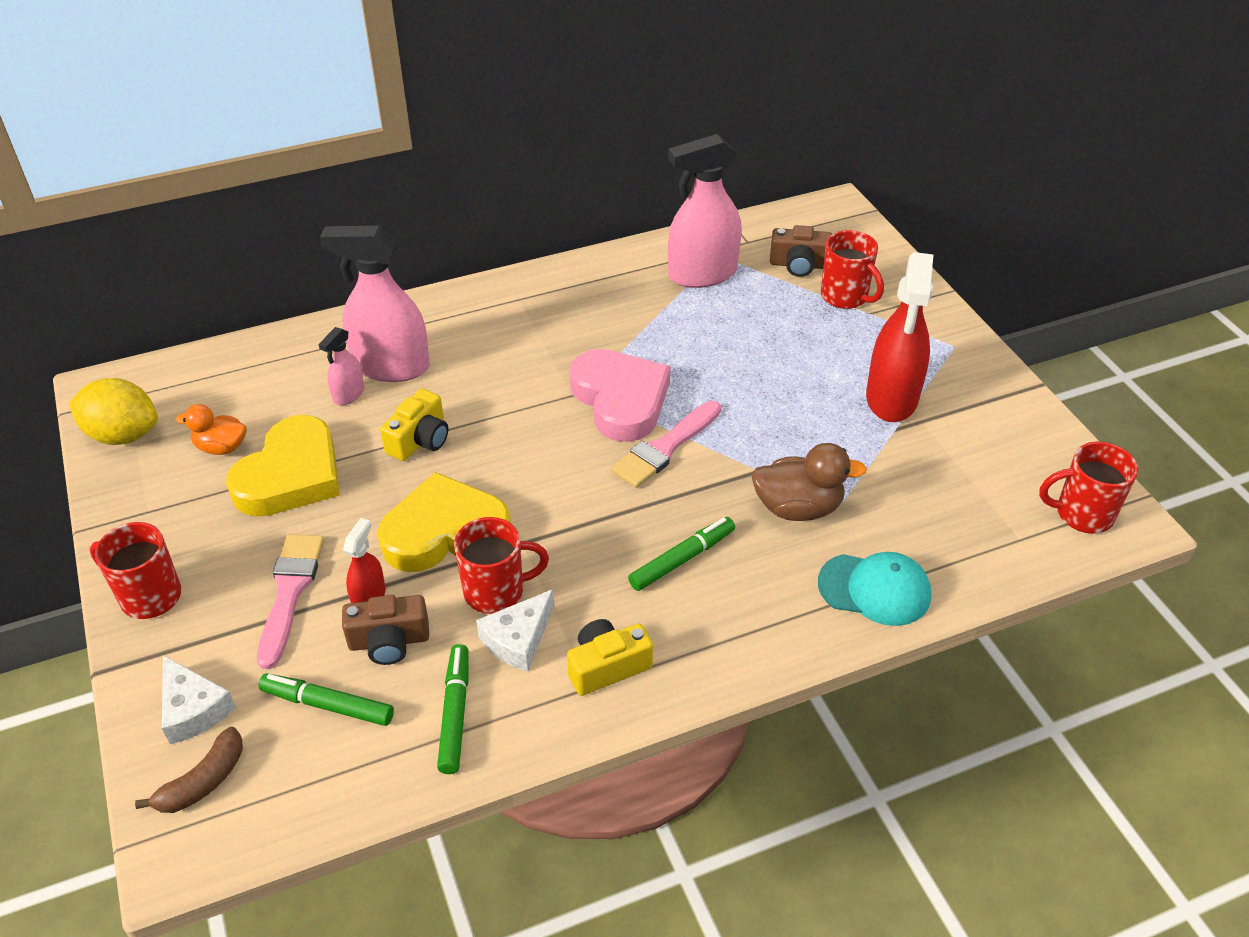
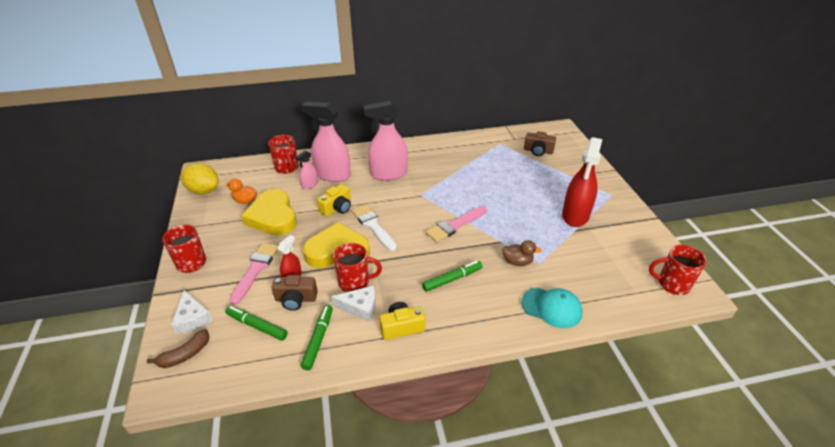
camera: 10 degrees right, 5 degrees down
(291, 475) = (273, 217): yellow heart -> yellow heart turned 120 degrees clockwise
(503, 469) = (373, 226): none -> white brush
(518, 639) = (360, 307): white cheese -> white cheese turned 135 degrees counterclockwise
(620, 400) = (438, 201): pink heart -> none
(702, 274) = (489, 150): pink spray bottle -> pink spray bottle (388, 174)
(798, 508) = (517, 262): brown duck -> brown duck, size x0.66
(845, 297) = (559, 167): red mug -> red mug (287, 168)

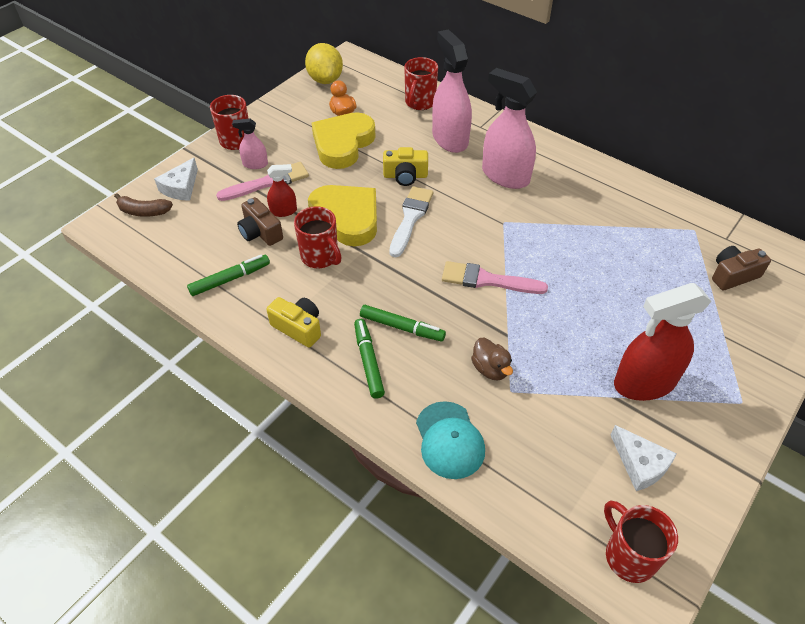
camera: 50 degrees right, 10 degrees up
(257, 326) = (208, 230): green marker -> green marker (368, 361)
(310, 185) = (415, 134): pink spray bottle -> pink spray bottle (255, 164)
(360, 307) = (293, 281): white cheese -> white cheese (640, 464)
(538, 151) = (733, 275): brown camera -> brown camera turned 90 degrees clockwise

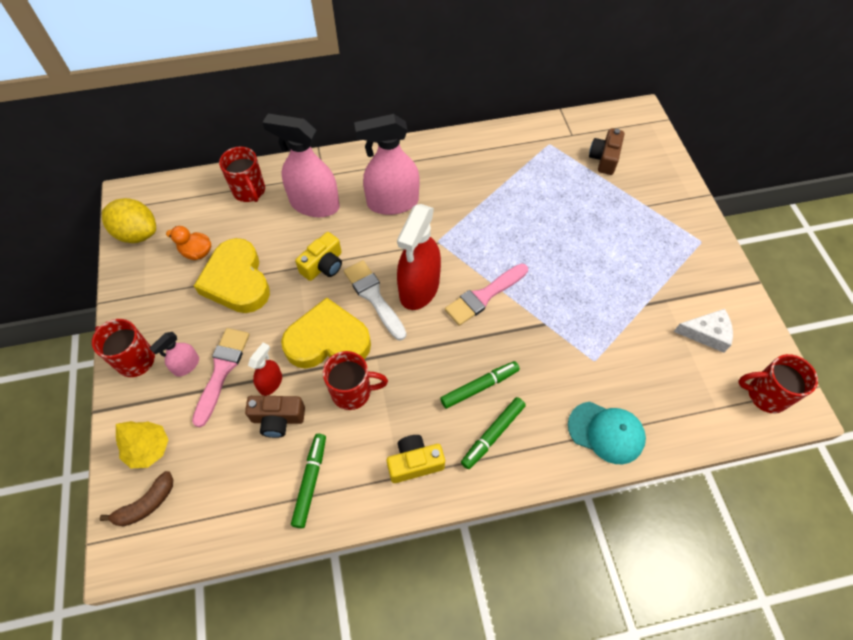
camera: 50 degrees left, 10 degrees up
(181, 187) = (148, 449): white cheese -> yellow tree
(368, 361) = (493, 434): green marker -> green marker turned 75 degrees counterclockwise
(490, 369) = (566, 358): brown duck -> none
(644, 383) = (648, 278): red spray bottle -> red spray bottle (419, 288)

